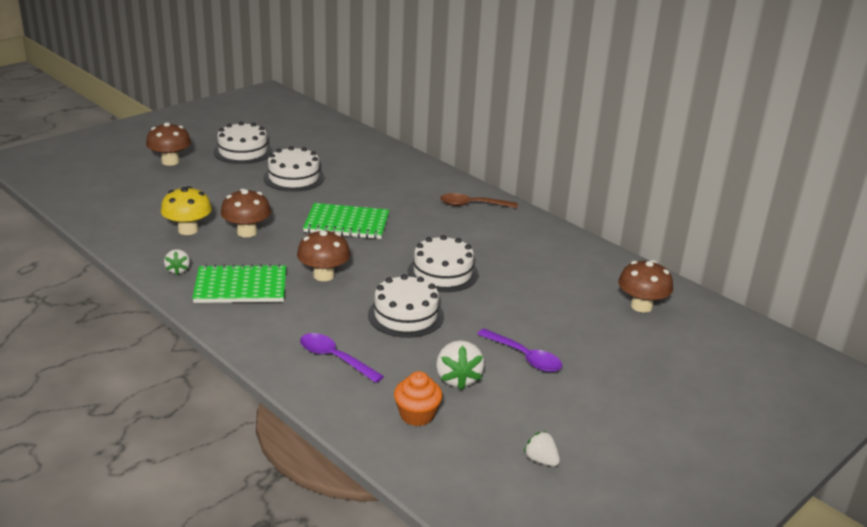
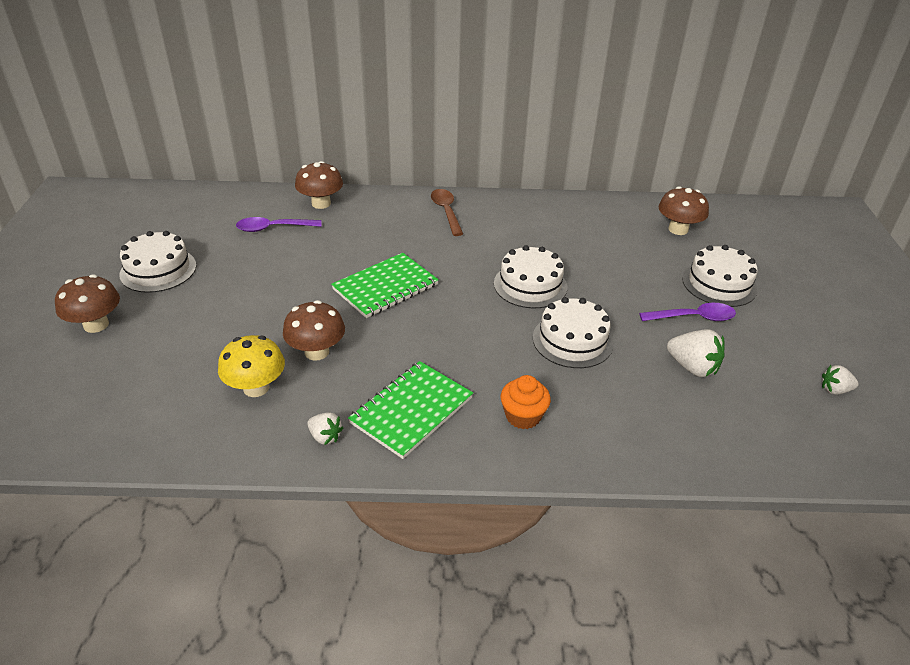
camera: 45 degrees left, 10 degrees up
(294, 178) = (259, 269): white cake -> white cake (719, 284)
(324, 275) = (455, 349): brown mushroom -> brown mushroom (321, 203)
(334, 358) = (598, 418): purple spoon -> purple spoon (273, 228)
(417, 415) = (725, 419): orange cupcake -> orange cupcake (523, 416)
(472, 205) = (446, 212): brown spoon -> brown spoon turned 120 degrees clockwise

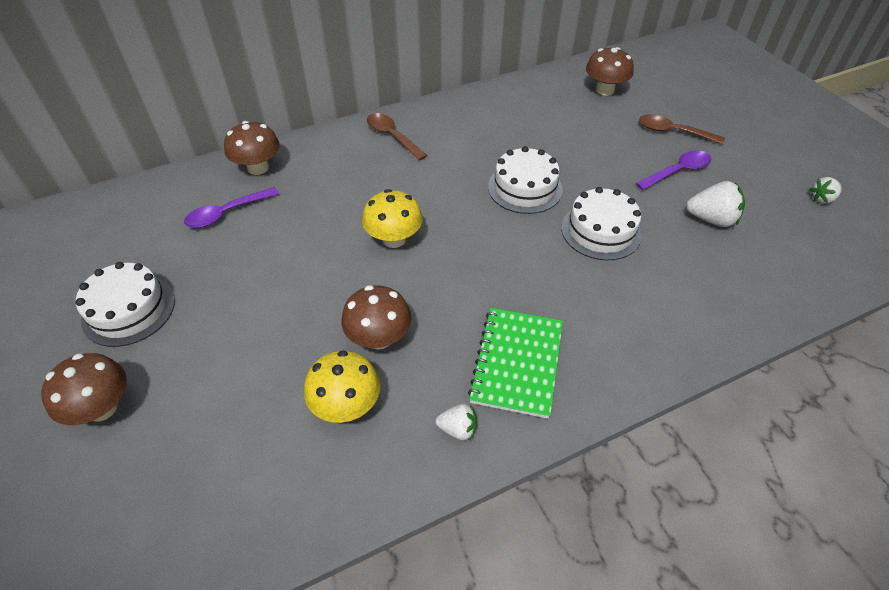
camera: 25 degrees left, 10 degrees up
(385, 287) = (394, 239): green notebook -> yellow mushroom
(523, 416) = (617, 325): orange cupcake -> none
(719, 284) = (673, 132): white cake -> brown spoon

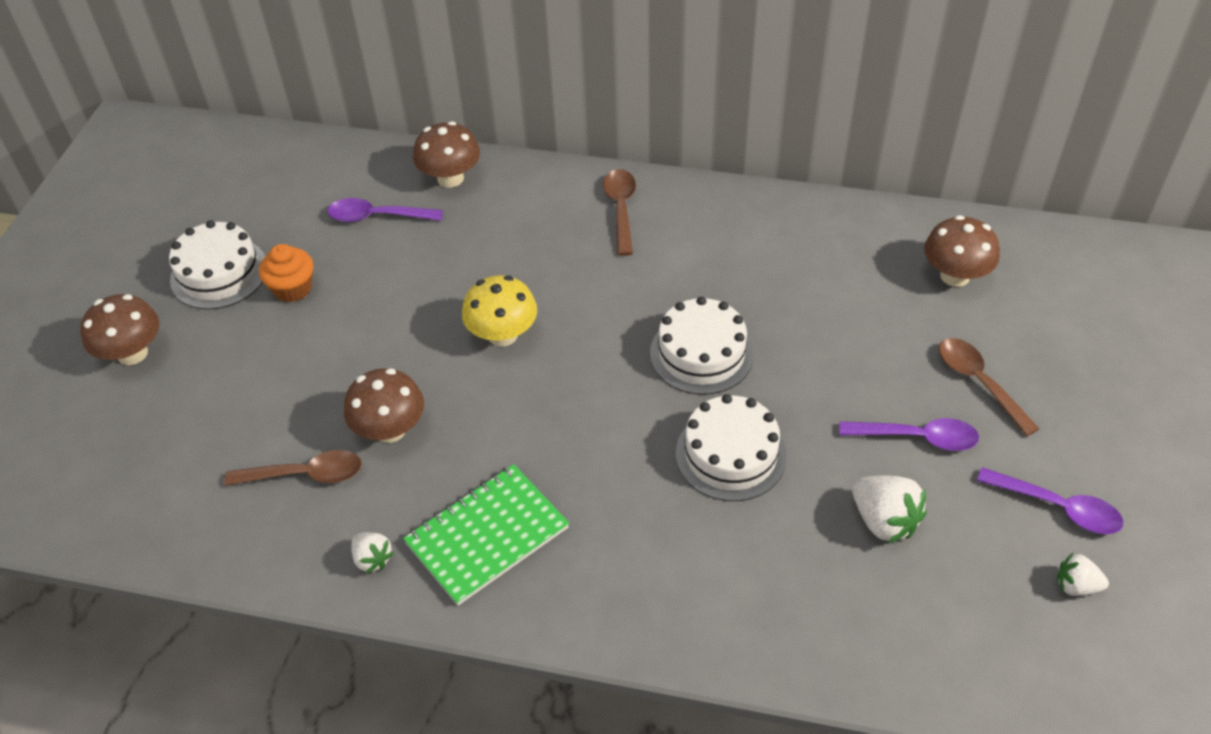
camera: 40 degrees right, 0 degrees up
(205, 289) = (293, 288): none -> orange cupcake
(346, 405) = (305, 474): yellow mushroom -> brown spoon
(772, 169) = (1057, 507): none -> purple spoon

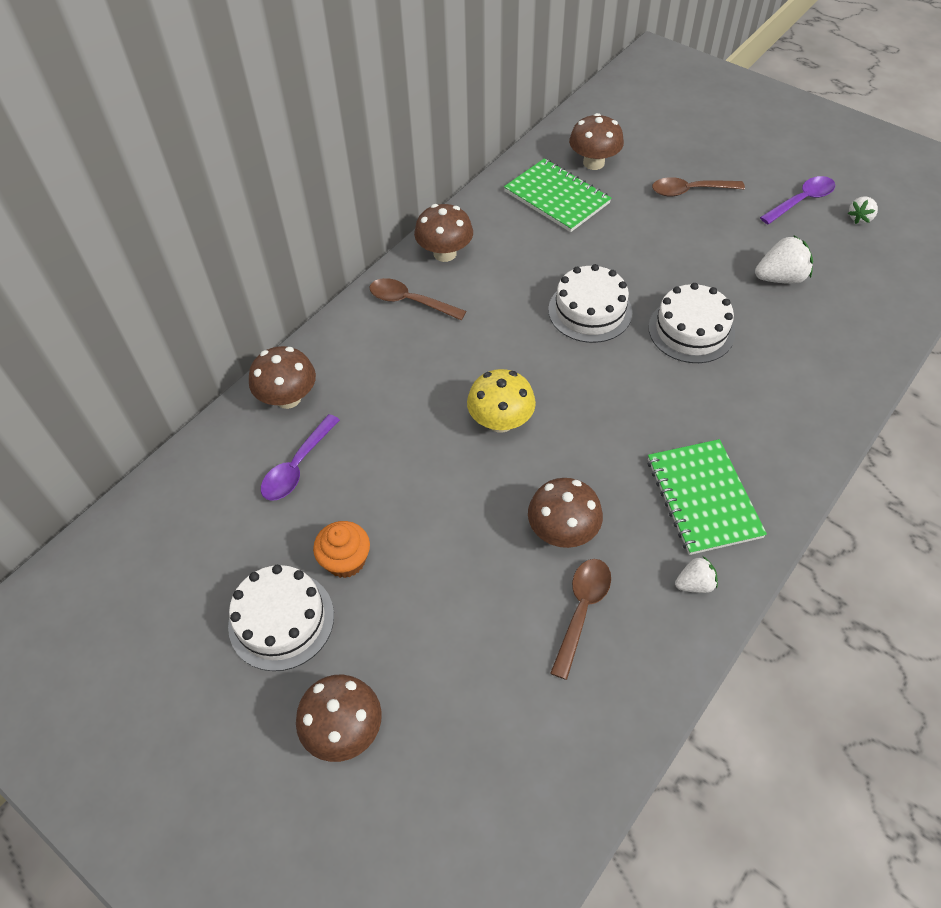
camera: 65 degrees left, 5 degrees up
(707, 208) = (445, 253): none -> brown mushroom
(865, 264) = (557, 197): none -> green notebook
(917, 437) = (720, 236): purple spoon -> none

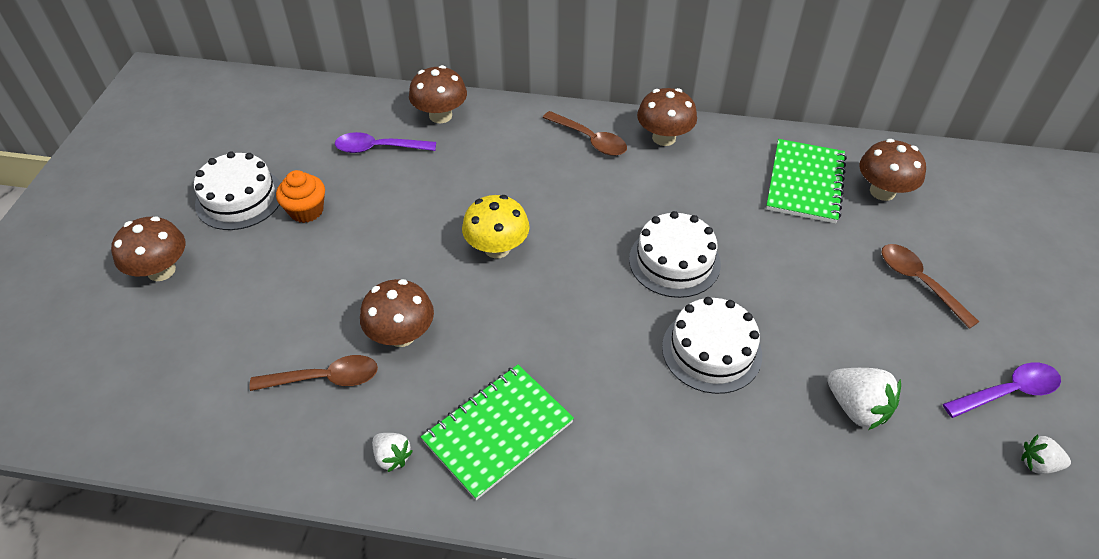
camera: 60 degrees right, 5 degrees down
(410, 302) = (590, 140): brown spoon -> brown spoon turned 135 degrees clockwise
(801, 201) = (1007, 392): purple spoon -> purple spoon turned 45 degrees counterclockwise

